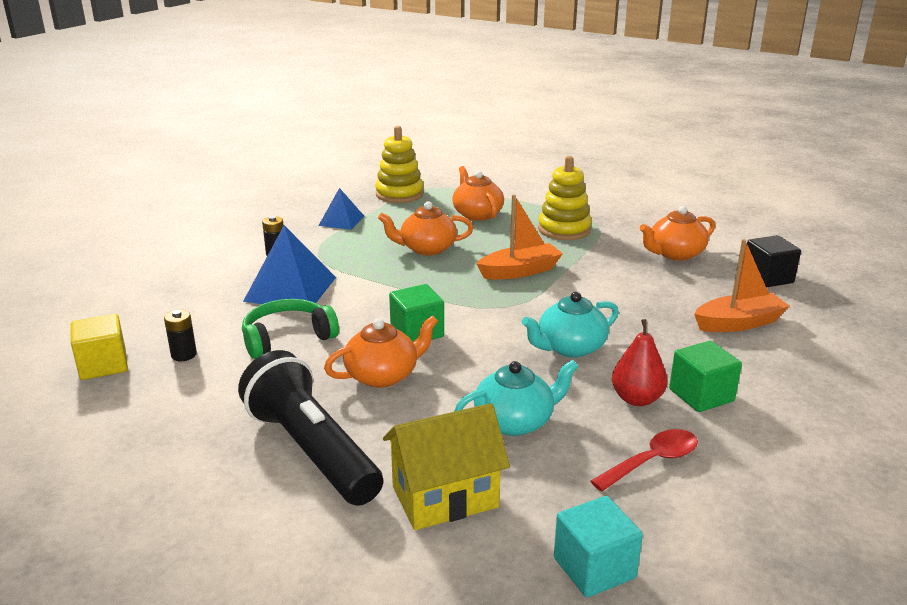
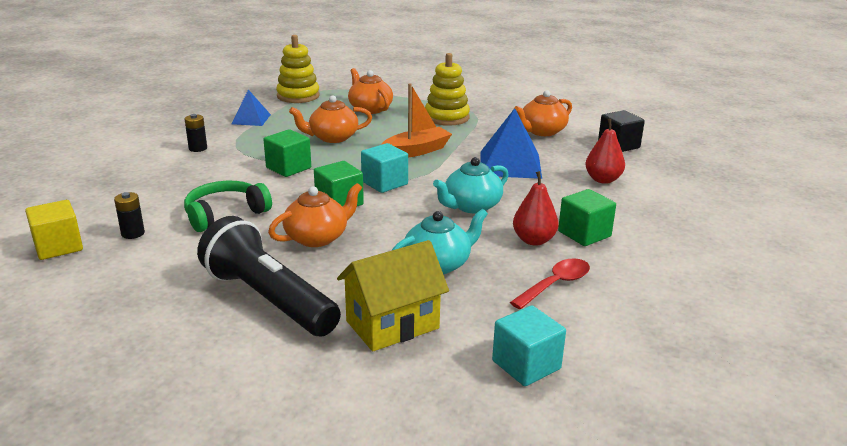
camera: 10 degrees left, 0 degrees up
(290, 289) = (218, 175): blue pyramid -> blue pyramid (510, 164)
(369, 284) = (288, 168): none -> green cube
(474, 310) = (384, 183): none -> turquoise cube
(738, 323) = (603, 180): orange boat -> red pear

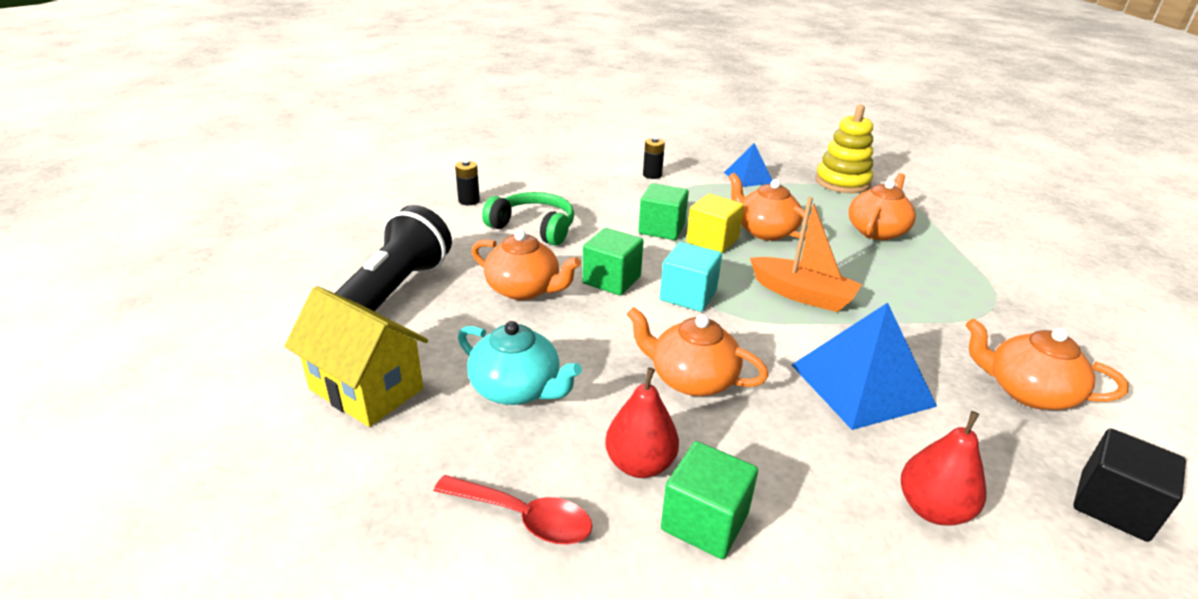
camera: 65 degrees right, 5 degrees up
(58, 247) = (429, 182): yellow cube -> yellow cube (712, 241)
(446, 117) = (939, 291): yellow stacking toy -> none
(471, 206) = (691, 379): turquoise teapot -> orange teapot
(526, 365) = (304, 529): turquoise cube -> none

